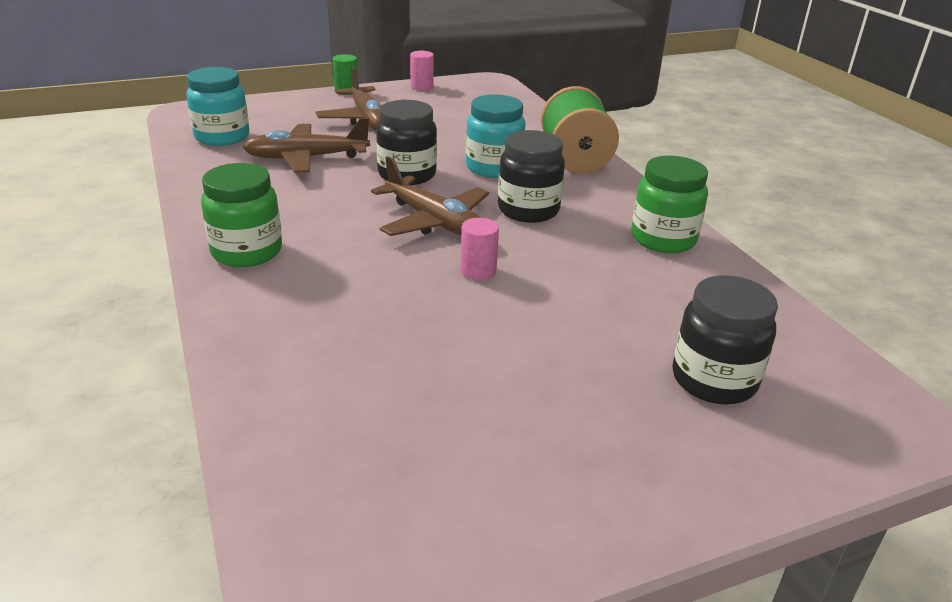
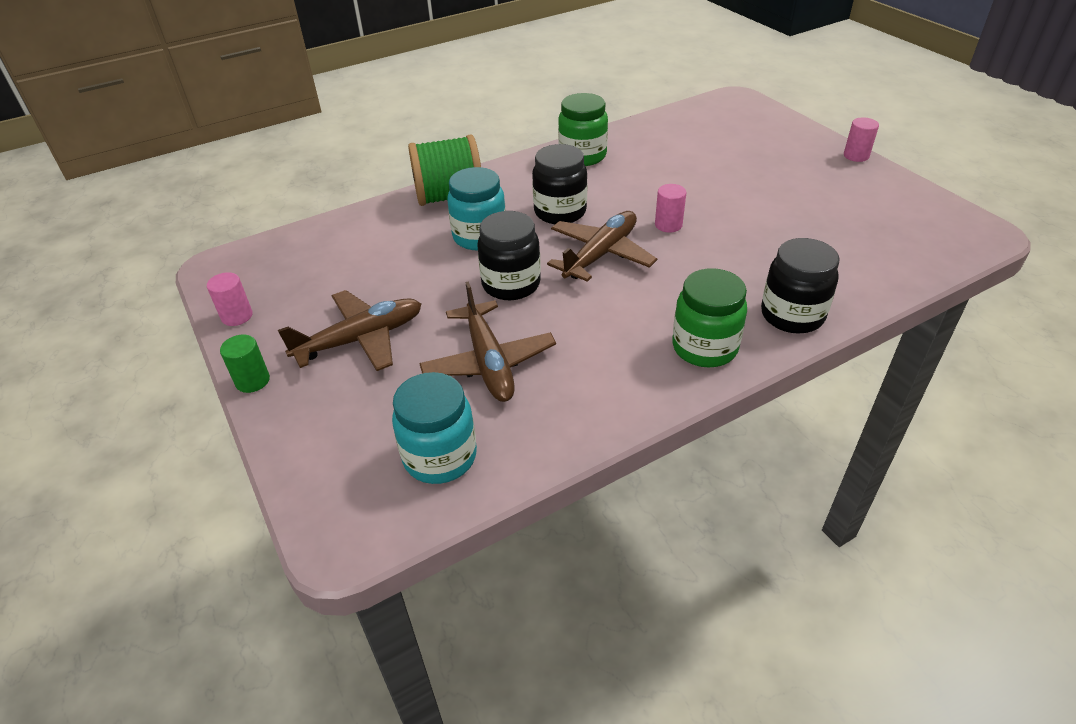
camera: 95 degrees left, 10 degrees up
(660, 525) = (856, 156): none -> pink cylinder
(714, 380) = (737, 142): black jar -> black jar (792, 315)

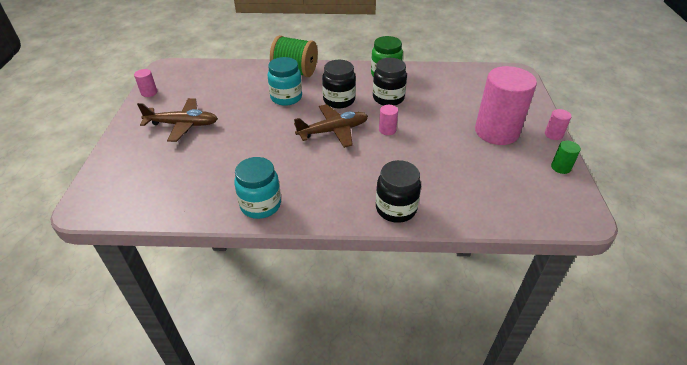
camera: 30 degrees right, 0 degrees up
(252, 381) = (124, 124): green cylinder -> green cylinder (560, 167)
(440, 457) = (154, 193): turquoise jar -> turquoise jar (260, 205)
(489, 362) = (221, 160): brown plane -> none
(511, 284) = (273, 127): black jar -> black jar (388, 98)
(704, 347) = (328, 203): green jar -> none
(795, 176) = (496, 132): none -> pink cylinder

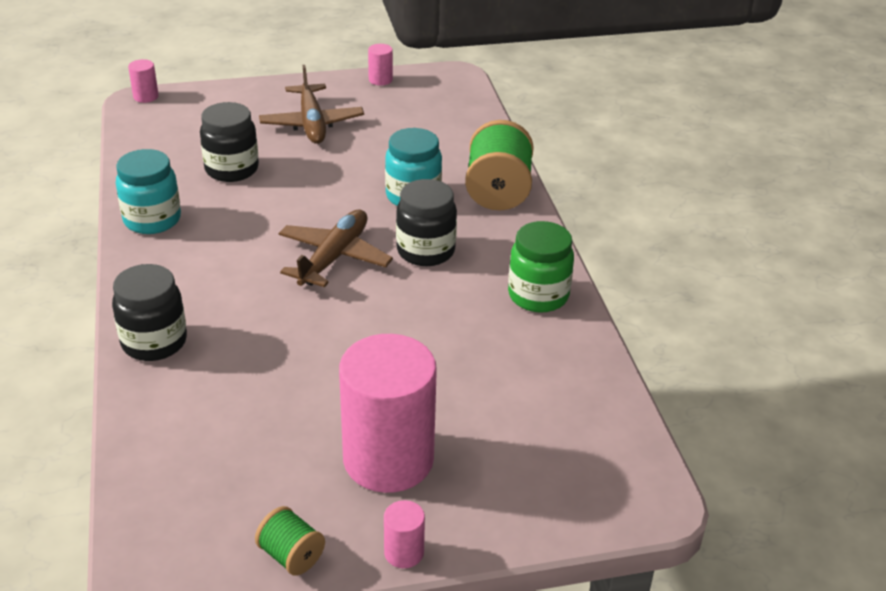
camera: 75 degrees right, 5 degrees down
(333, 131) = (334, 257): brown plane -> brown plane turned 120 degrees counterclockwise
(387, 130) = (353, 315): pink cylinder -> pink cylinder (146, 97)
(388, 98) = (455, 307): black jar -> black jar (232, 169)
(560, 167) = (291, 555): green cylinder -> green spool

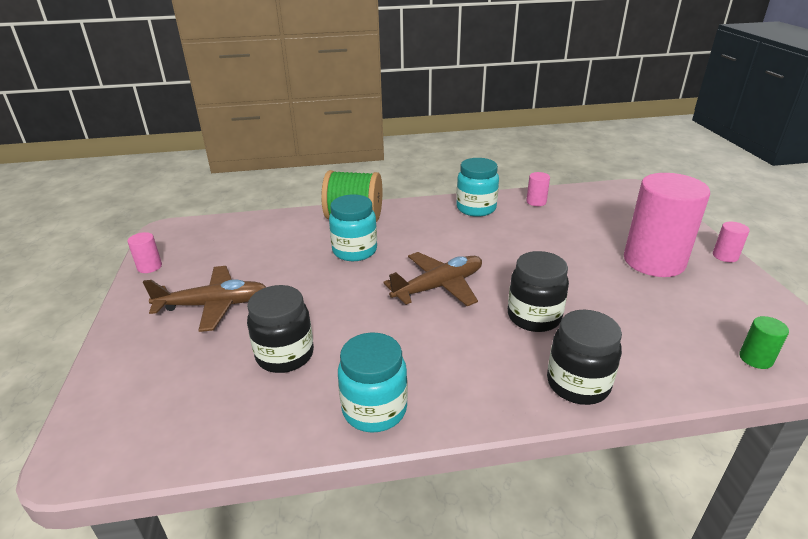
camera: 85 degrees left, 5 degrees down
(146, 97) = (68, 452): pink cylinder -> pink cylinder (536, 202)
(162, 498) = (755, 358): none -> green cylinder
(291, 555) = (760, 295): green spool -> none
(334, 257) = (439, 286): brown plane -> brown plane turned 120 degrees clockwise
(425, 251) = (429, 246): black jar -> black jar (534, 317)
(538, 295) = (476, 208): green jar -> turquoise jar

